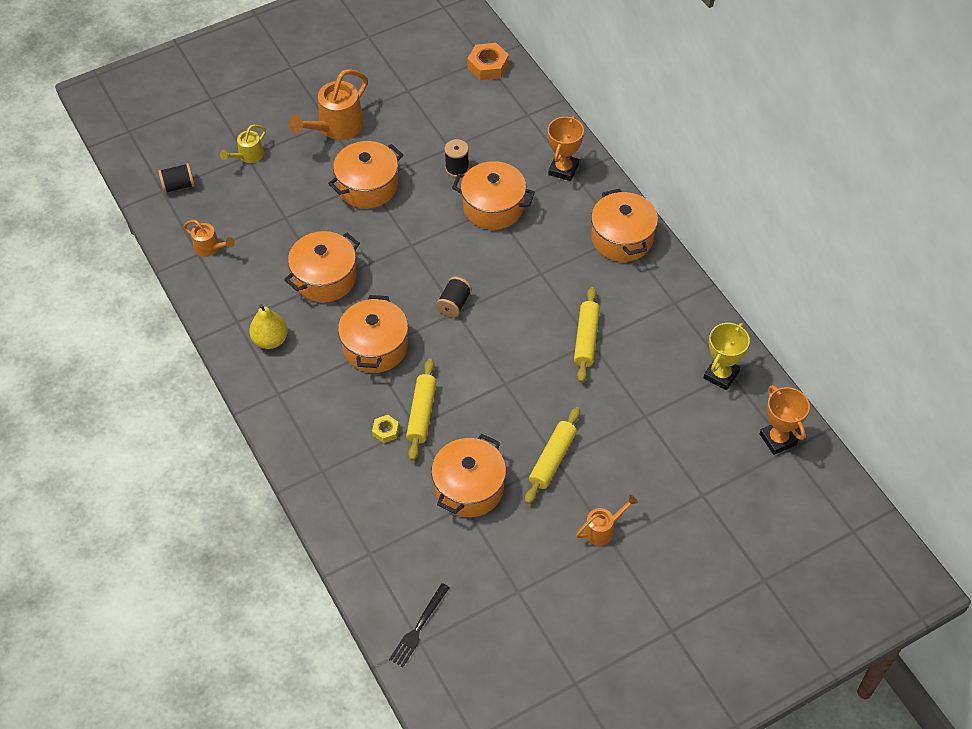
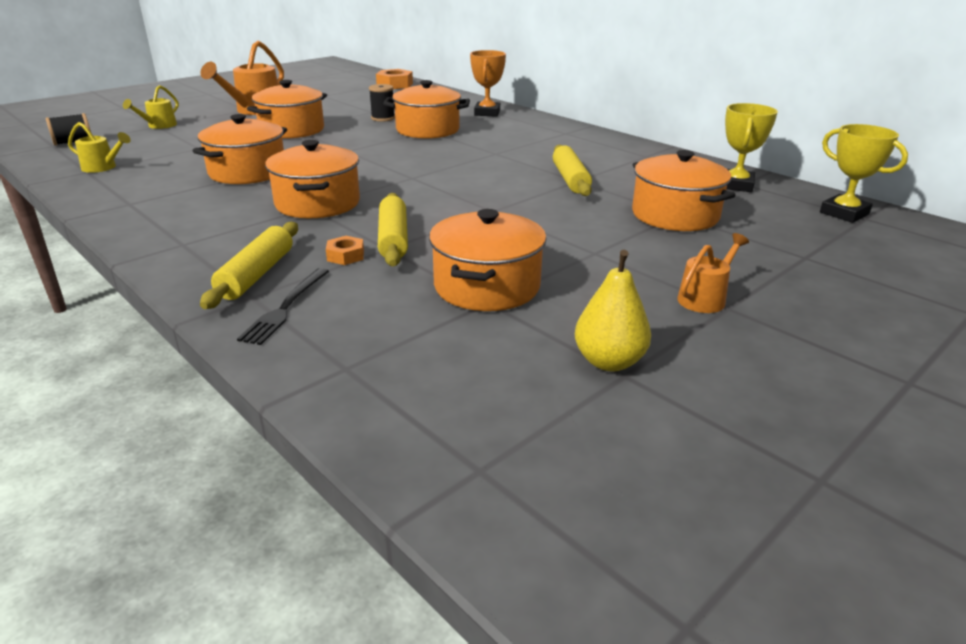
camera: 15 degrees left, 25 degrees down
(210, 248) = (103, 167): orange watering can -> yellow watering can
(270, 340) = (174, 211): yellow pear -> yellow pear (609, 361)
(385, 431) = (345, 256): yellow nut -> orange nut
(418, 627) = (468, 449): black fork -> black fork (285, 307)
(454, 304) = (407, 174): black spool -> none
(552, 459) = (589, 253): yellow rolling pin -> yellow rolling pin (256, 274)
(622, 238) = (566, 134): orange pot -> orange pot (675, 215)
(778, 439) = (844, 213): orange trophy -> yellow trophy

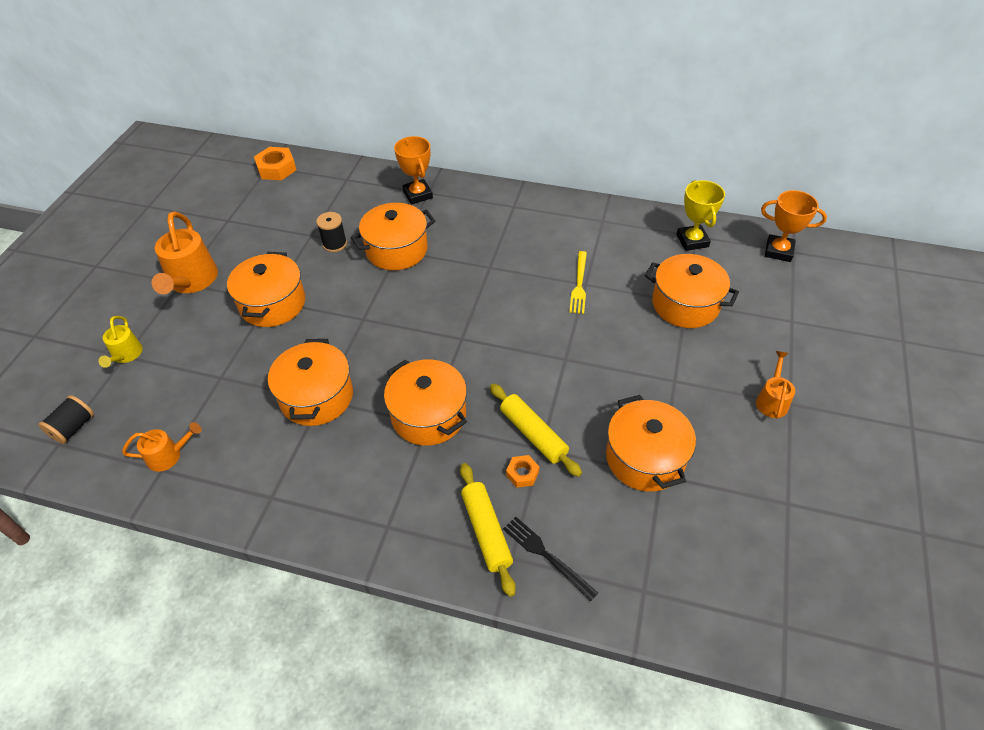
camera: 30 degrees left, 20 degrees up
(103, 167) = (169, 455): yellow watering can -> orange watering can
(285, 307) = (546, 555): black fork -> black fork turned 150 degrees clockwise
(570, 179) = (579, 284): yellow rolling pin -> yellow fork
(609, 361) = (771, 496): yellow pear -> none
(844, 213) = (778, 251): yellow trophy -> orange trophy

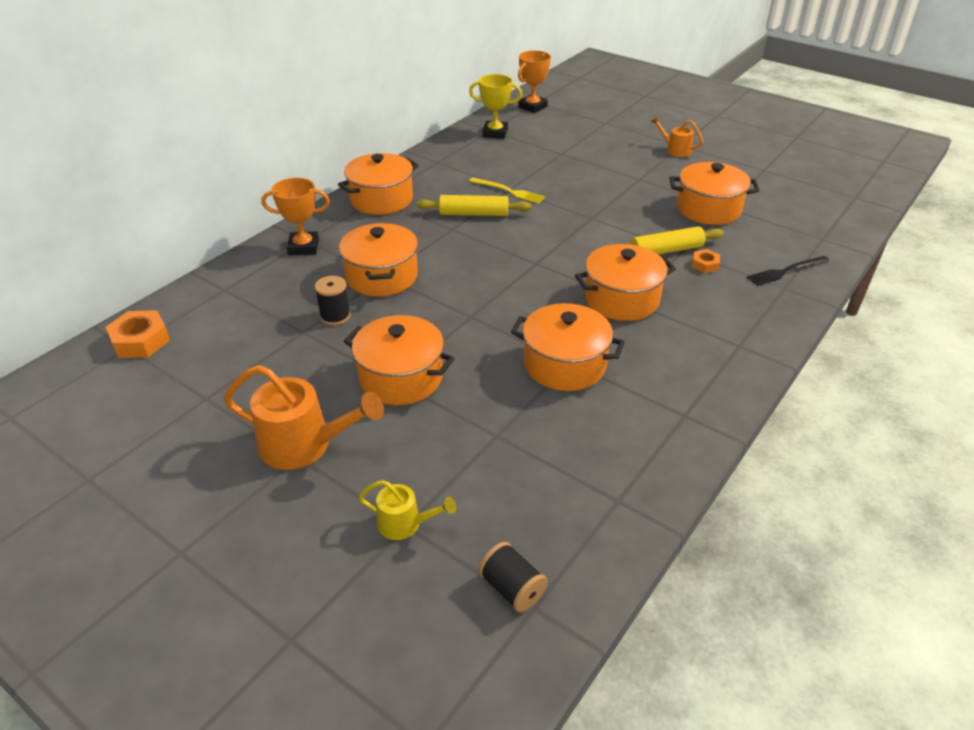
camera: 70 degrees left, 10 degrees down
(169, 455) = (599, 491): orange watering can -> none
(486, 531) = (757, 294): yellow rolling pin -> yellow rolling pin (474, 214)
(685, 304) = (563, 154): orange pot -> orange pot (381, 199)

